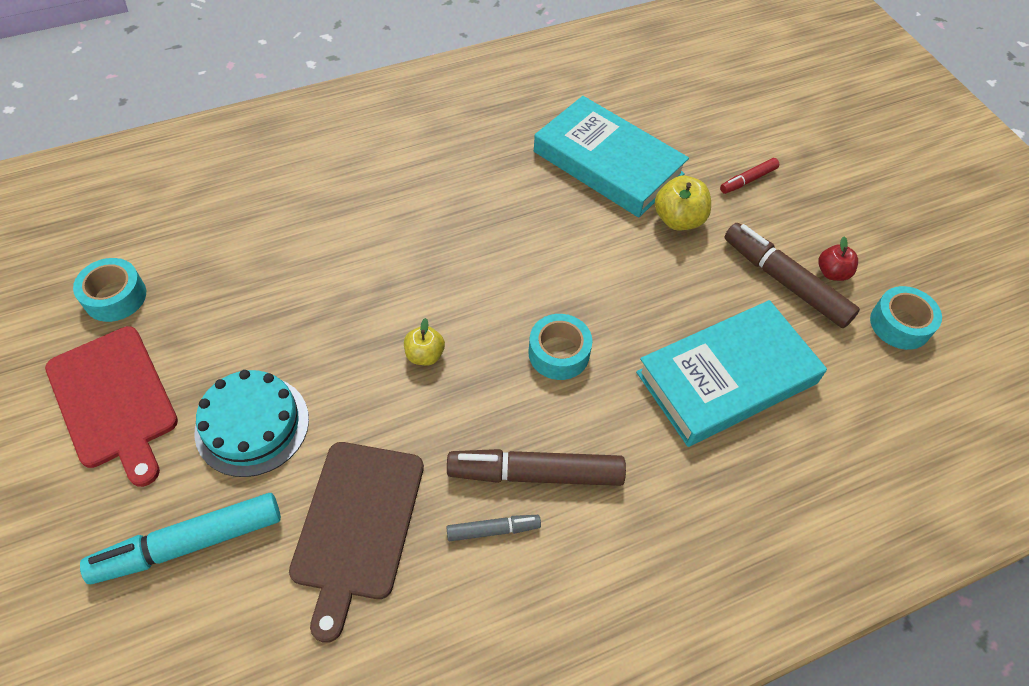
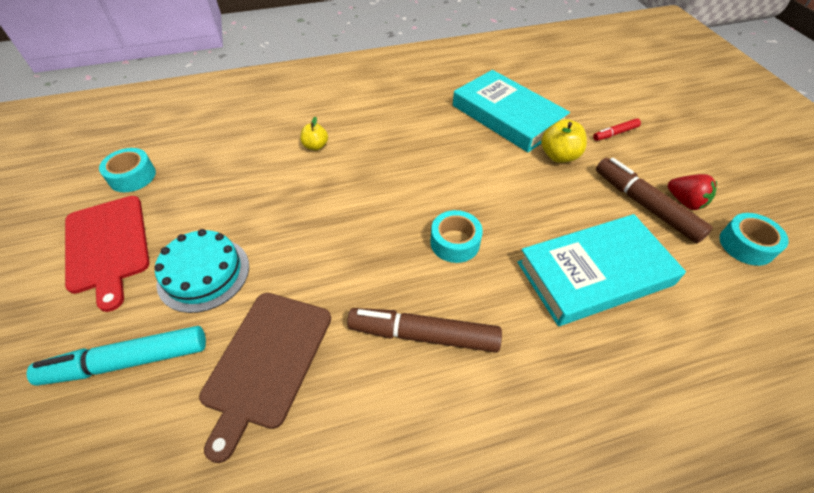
camera: 10 degrees right, 5 degrees down
(425, 355) = (348, 235): yellow apple -> yellow apple (315, 146)
(493, 530) = (380, 379): grey marker -> none
(832, 273) = (685, 202): red apple -> red strawberry

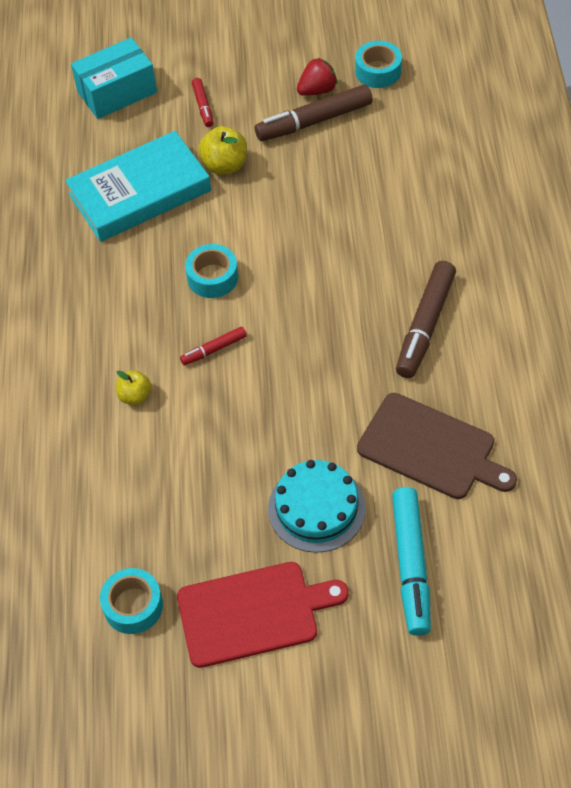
camera: 75 degrees left, 5 degrees up
(365, 181) = (214, 349): none -> red marker
(455, 242) = (325, 283): turquoise tape -> turquoise tape (212, 277)
(594, 274) = (386, 186): turquoise book -> none
(599, 88) = (117, 92): none -> turquoise box

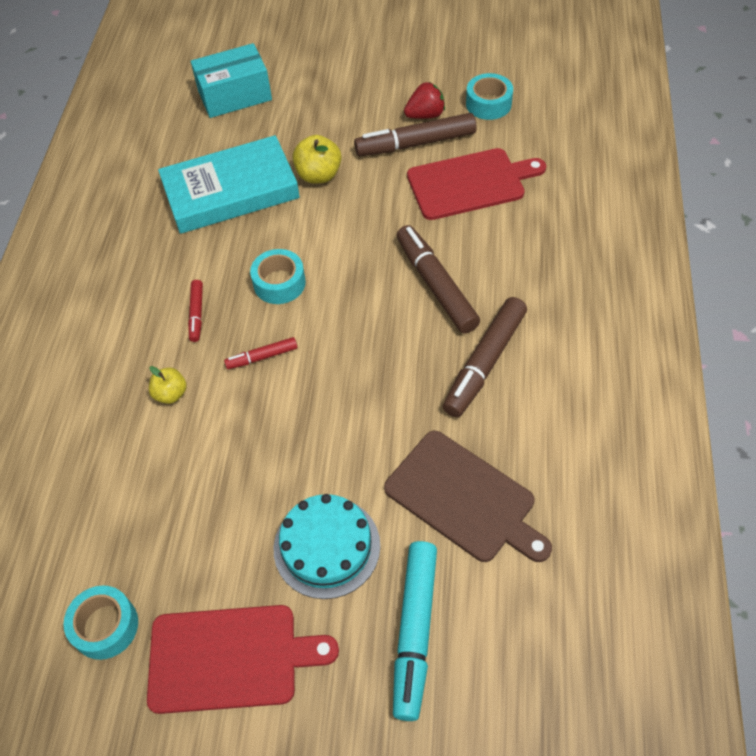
camera: 10 degrees right, 0 degrees up
(203, 106) = (312, 117): red marker -> red marker (197, 314)
(364, 259) = (436, 285): none -> brown marker
(376, 155) = (470, 183): none -> red cutting board

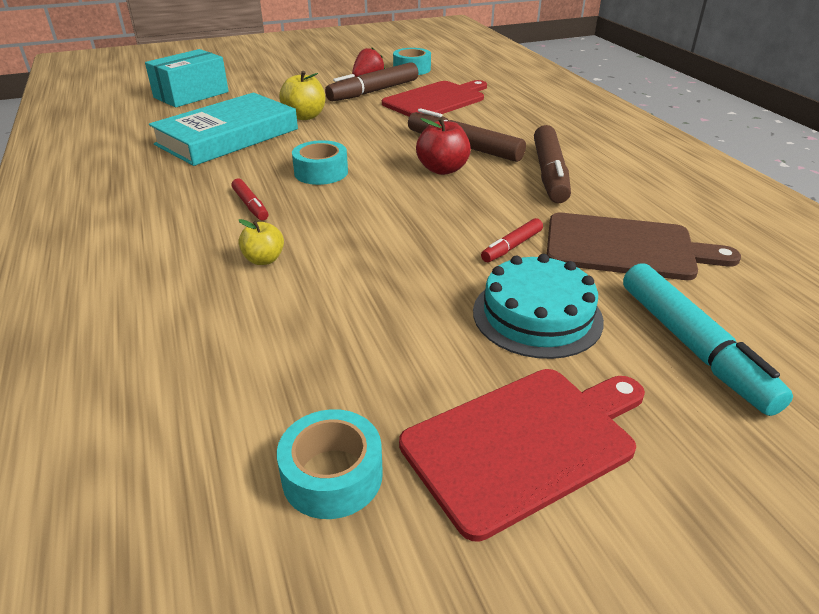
camera: 30 degrees left, 20 degrees down
(262, 357) = (344, 215): red marker -> red marker (512, 246)
(389, 318) = (442, 169): none -> red apple

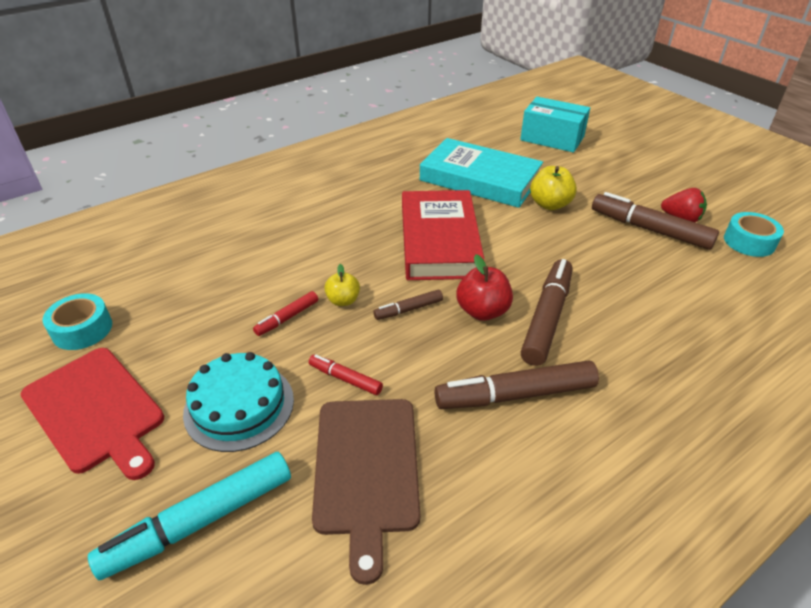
camera: 75 degrees right, 5 degrees up
(250, 205) = (368, 222): red marker -> red marker (287, 318)
(264, 260) = (294, 249): yellow apple -> yellow apple (343, 300)
(321, 172) = (439, 241): turquoise tape -> red book
(423, 202) = (408, 309): none -> brown marker
(436, 100) = (664, 277): red cutting board -> none

